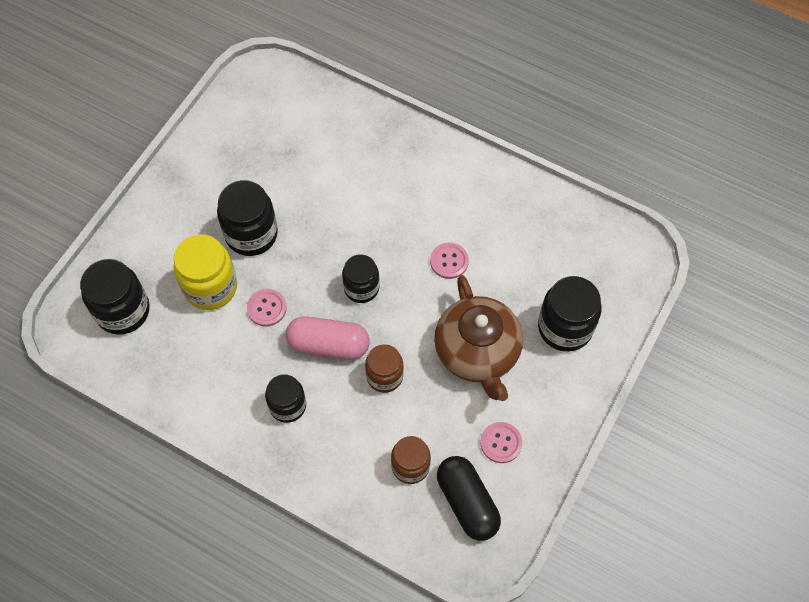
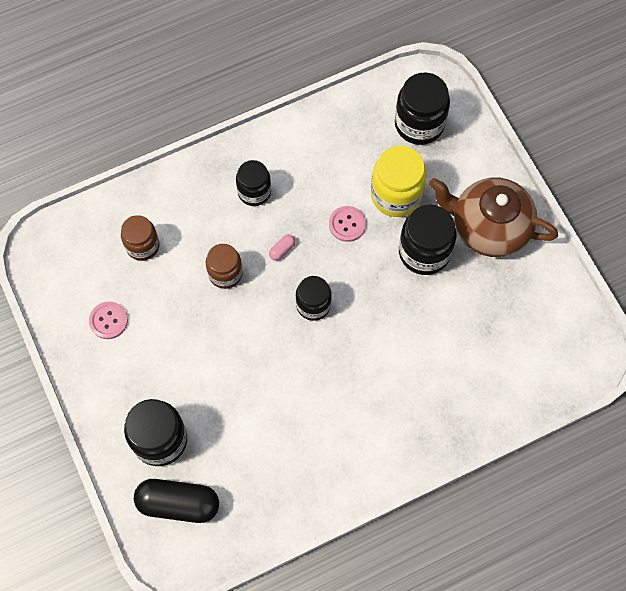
camera: 125 degrees right, 5 degrees up
(328, 345) = (282, 250): pink capsule -> pink capsule, size x0.40
(449, 261) = (287, 389): pink button -> none
(467, 502) = (85, 266): black capsule -> black capsule (178, 503)
(477, 352) = (192, 355): brown teapot -> brown teapot (488, 227)

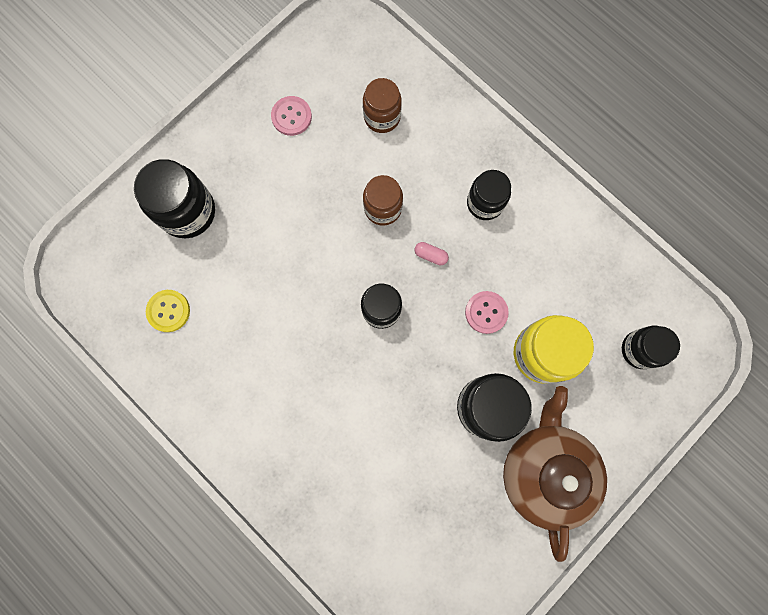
camera: 70 degrees right, 10 degrees up
(178, 503) = (130, 254): black capsule -> none
(245, 484) = (168, 311): none -> yellow button
(419, 124) = (639, 349): black jar -> black jar, size x0.65

